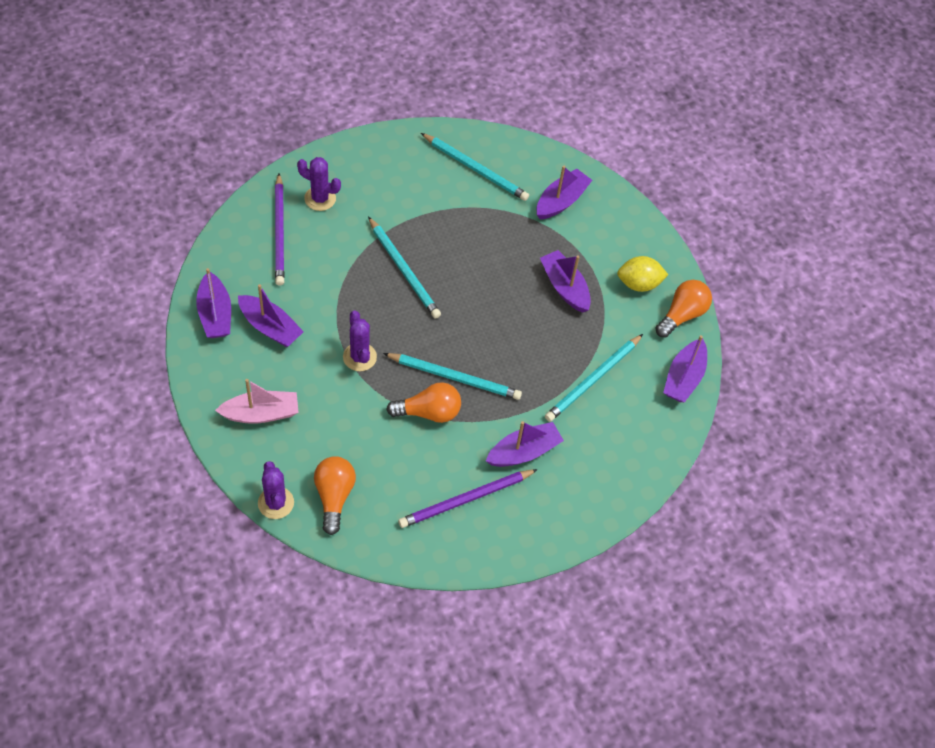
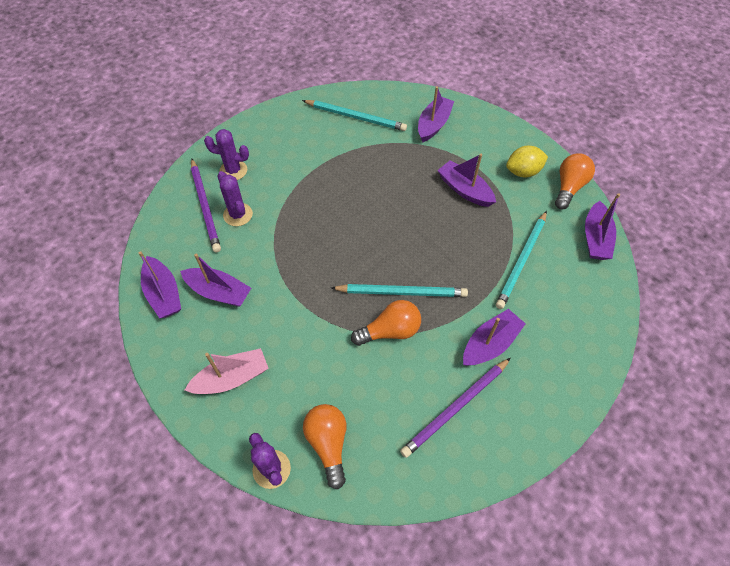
camera: 10 degrees left, 0 degrees up
(359, 357) = (309, 297): purple cactus -> purple cactus (238, 215)
(404, 270) = (324, 211): turquoise pencil -> none

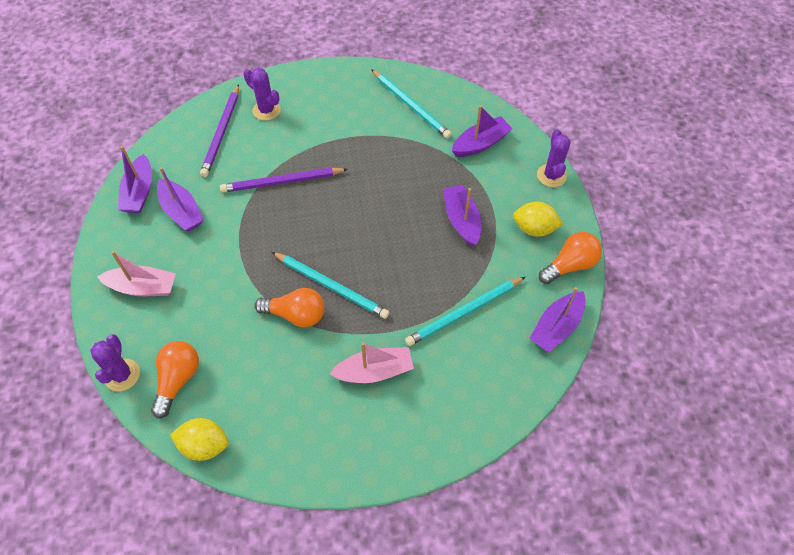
camera: 30 degrees right, 0 degrees up
(238, 215) = (243, 152): purple cactus -> purple cactus (551, 175)
(396, 488) = (204, 445): none -> yellow lemon
(455, 408) = (302, 409): purple pencil -> purple pencil (282, 182)
(490, 344) = (374, 371): purple boat -> pink boat

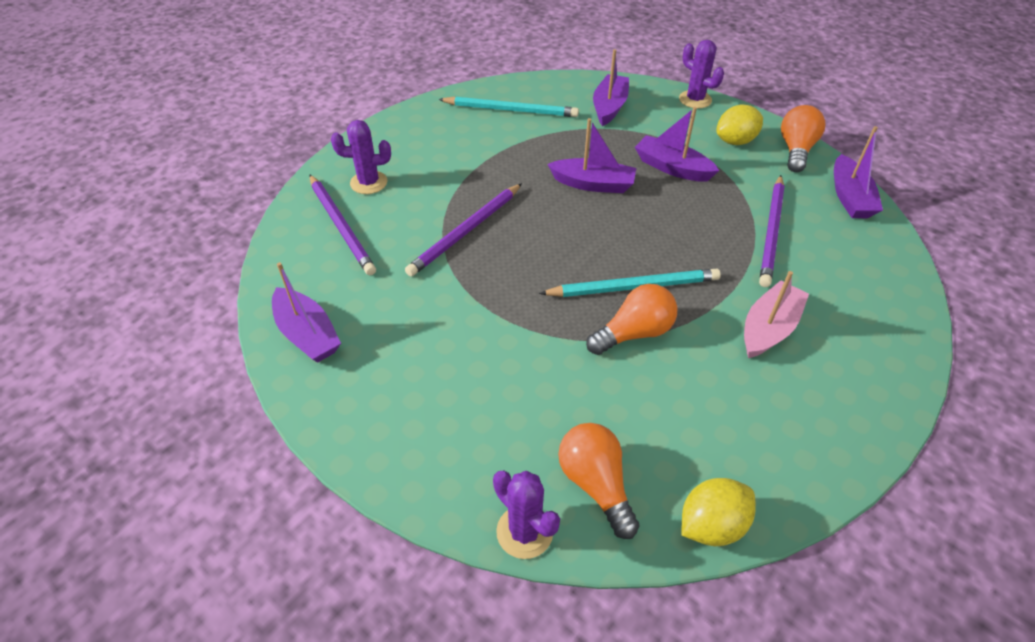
camera: 40 degrees left, 10 degrees down
(143, 287) = (433, 423): pink boat -> none
(181, 211) = (386, 321): purple boat -> purple boat (593, 184)
(464, 313) = (771, 232): turquoise pencil -> purple pencil

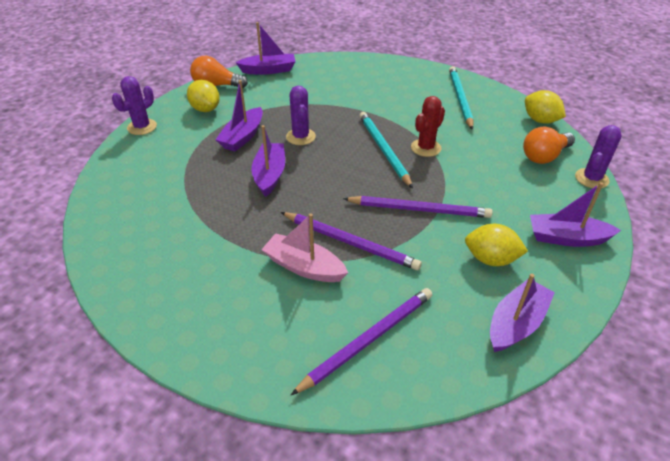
camera: 100 degrees left, 5 degrees down
(369, 183) = (290, 335): purple cactus -> purple cactus (300, 137)
(400, 341) = (490, 259): none -> yellow lemon
(511, 110) = (147, 239): turquoise pencil -> turquoise pencil (460, 98)
(609, 107) = (149, 173): purple boat -> purple boat (566, 238)
(634, 333) = (426, 148): orange light bulb -> red cactus
(769, 328) = (399, 101): pink boat -> pink boat (304, 267)
(771, 232) = (311, 98): purple pencil -> purple pencil (419, 209)

